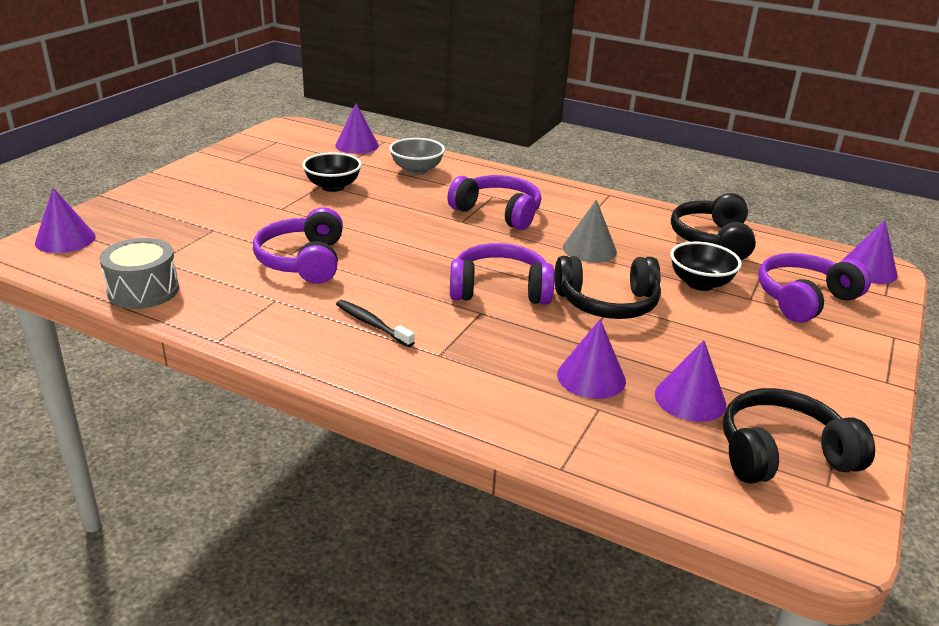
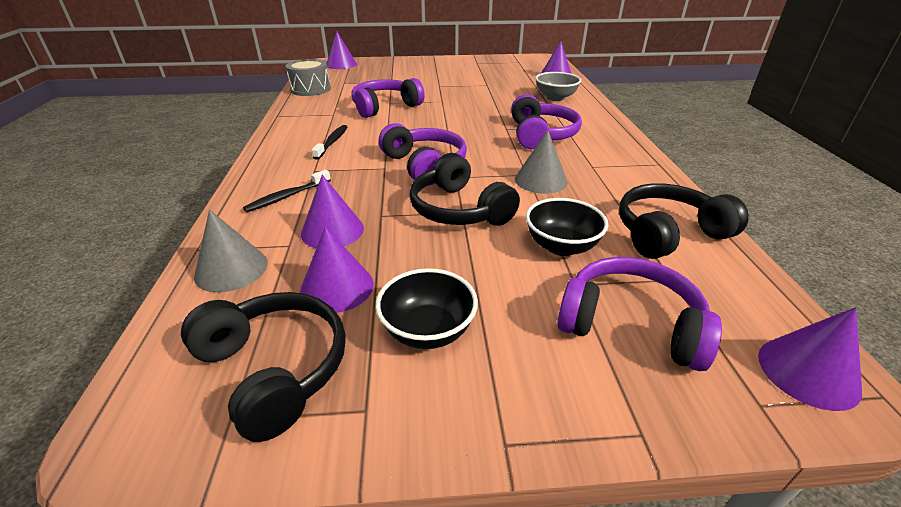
camera: 60 degrees right, 5 degrees up
(333, 187) = (488, 87): black bowl -> black bowl (428, 331)
(491, 387) = (287, 196): none -> black toothbrush
(619, 451) = (231, 269): none -> grey cone

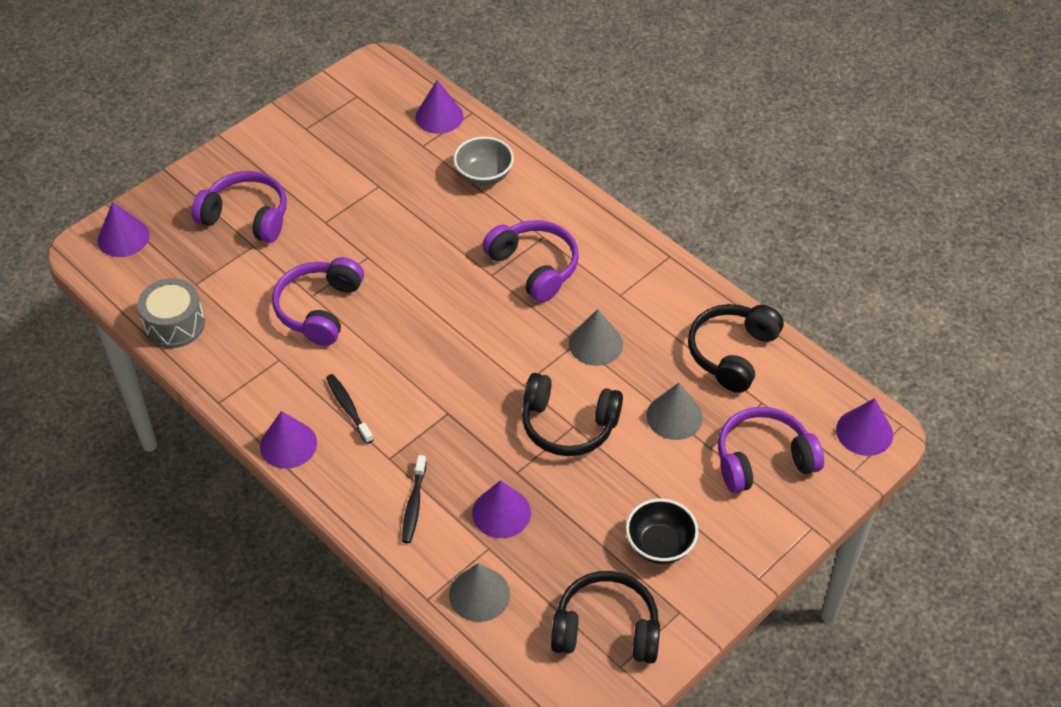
camera: 40 degrees left, 15 degrees up
(337, 287) = (570, 555): purple cone -> purple cone (288, 444)
(424, 165) = (479, 386): purple headphones -> purple headphones (246, 217)
(561, 246) = (674, 416): black bowl -> grey cone

